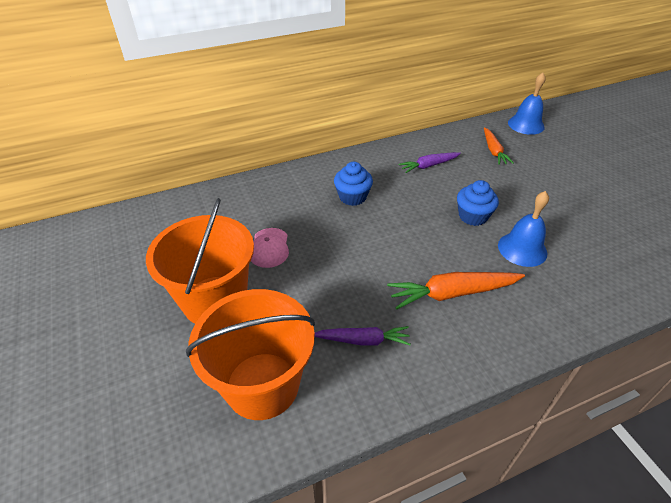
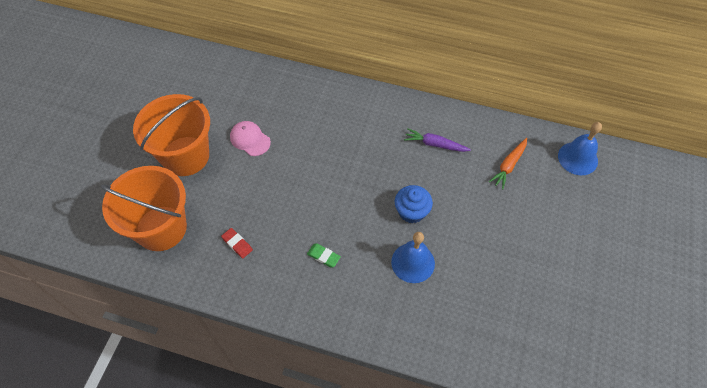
camera: 40 degrees right, 15 degrees up
(269, 248) = (250, 139): pink cap -> pink cap turned 90 degrees clockwise
(352, 197) = (345, 135): blue cupcake -> none
(363, 340) = (237, 244): purple carrot -> red eraser
(452, 293) = (323, 256): orange carrot -> green eraser

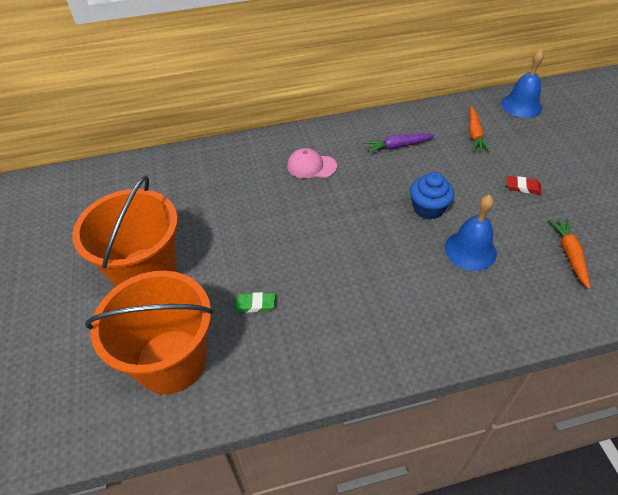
camera: 30 degrees left, 10 degrees down
(237, 244) = (277, 329): red eraser -> red eraser (522, 187)
(250, 139) = (210, 223): pink cap -> pink cap (311, 166)
(323, 256) = (381, 290): green eraser -> green eraser (255, 304)
(485, 309) = (569, 254): none -> orange carrot

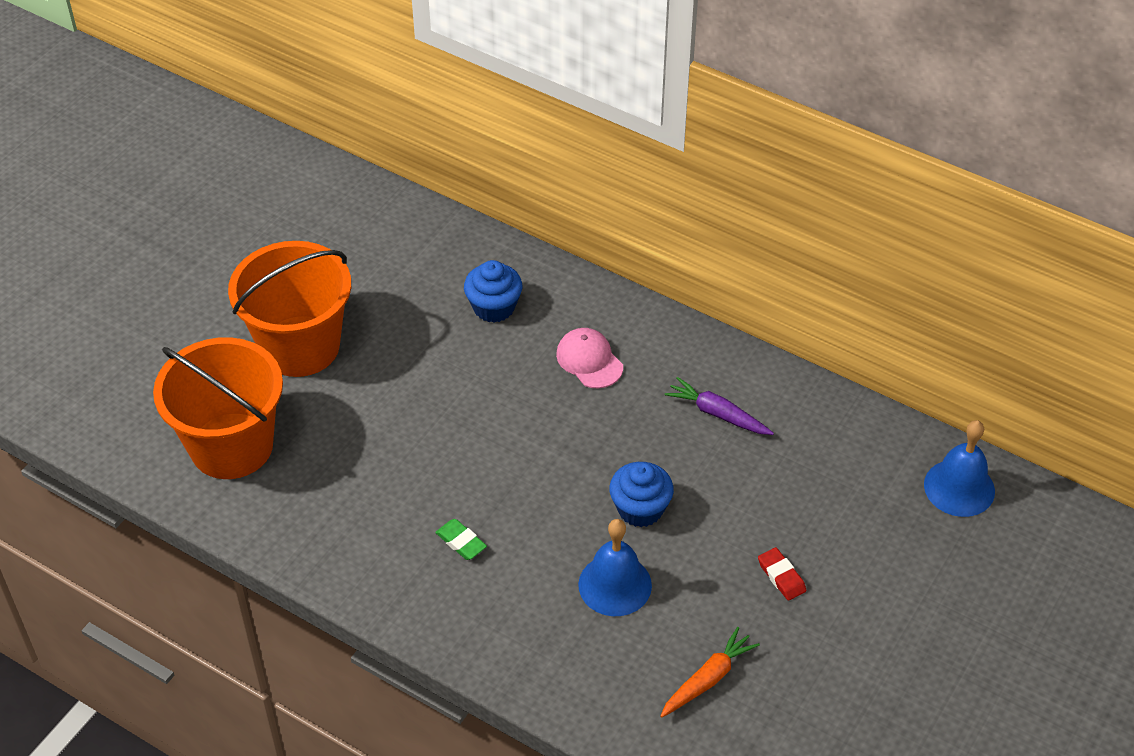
camera: 45 degrees right, 0 degrees up
(232, 177) = (494, 307): none -> blue cupcake
(255, 304) = (351, 457): green eraser -> green eraser (461, 542)
(474, 134) = (832, 473): orange carrot -> none

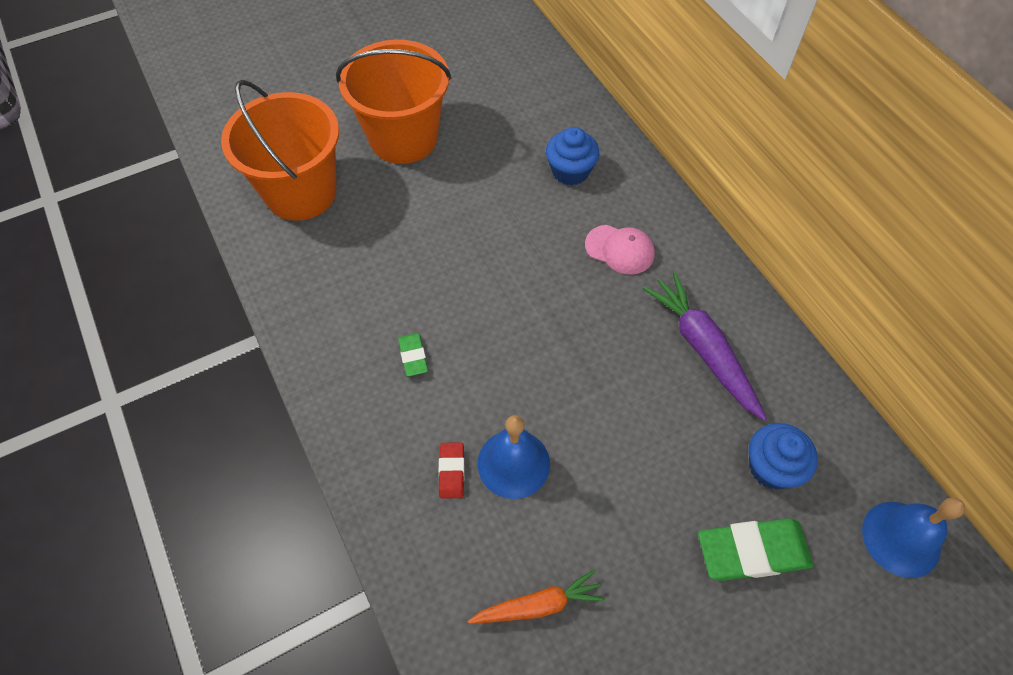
camera: 30 degrees right, 10 degrees up
(589, 360) = (620, 249): pink cap -> pink cap turned 120 degrees clockwise
(640, 509) = (580, 403): blue cupcake -> blue cupcake (771, 467)
(717, 414) = (703, 349): purple carrot -> purple carrot, size x1.56
(781, 576) = (669, 537): red eraser -> red eraser (451, 471)
(852, 554) = (752, 552): none -> green eraser

